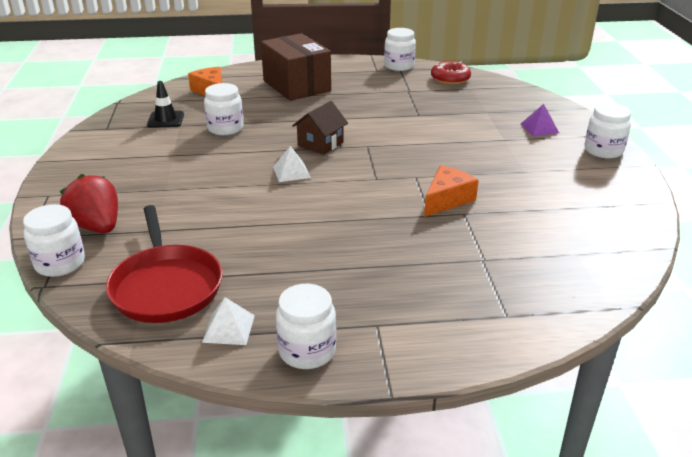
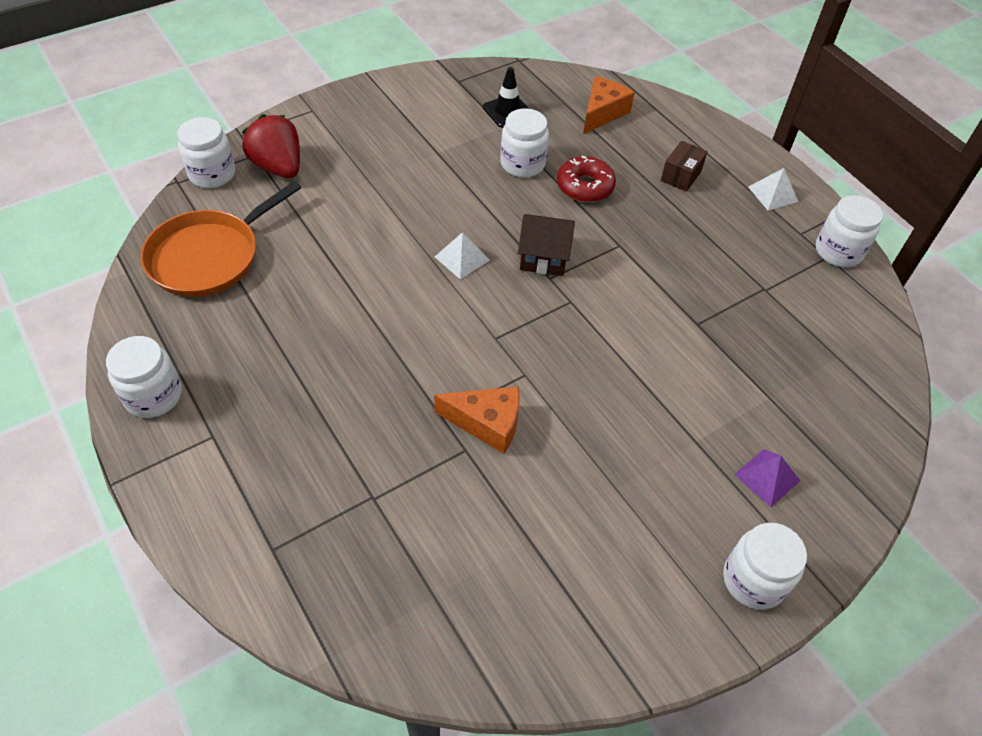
camera: 60 degrees right, 20 degrees up
(97, 226) = (278, 167): red strawberry -> red strawberry turned 60 degrees counterclockwise
(166, 286) = (209, 256): red pan -> orange pan
(229, 328) = (165, 326): white pyramid -> white pyramid (773, 194)
(296, 86) = (681, 176): brown box -> brown box, size x0.44
(450, 79) = (847, 322): red donut -> red donut (585, 186)

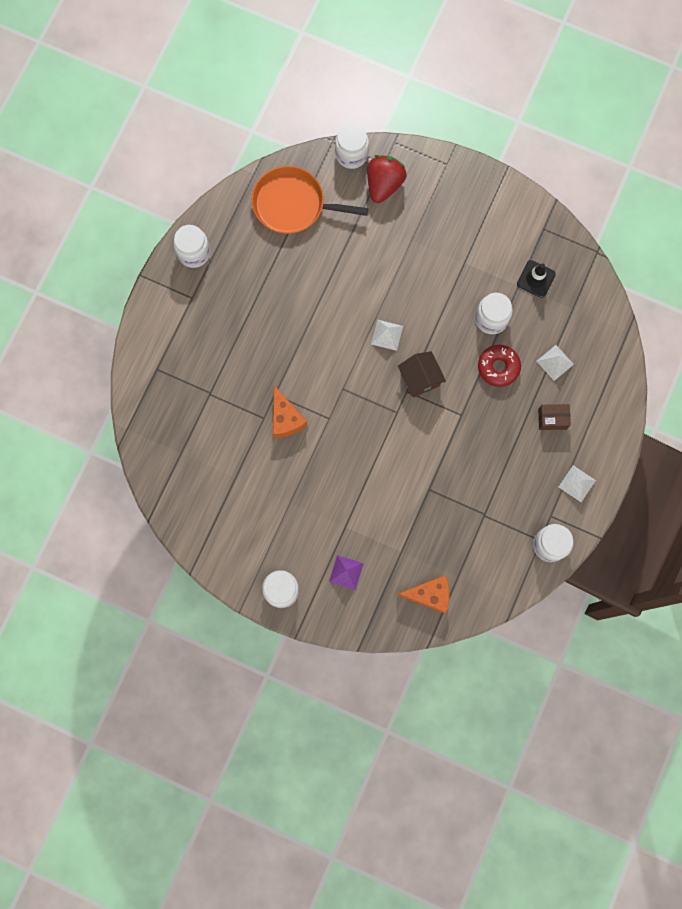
camera: 60 degrees right, 25 degrees up
(602, 113) = (580, 338): orange cheese -> orange cheese (429, 595)
(615, 143) = (555, 362): none -> white pyramid

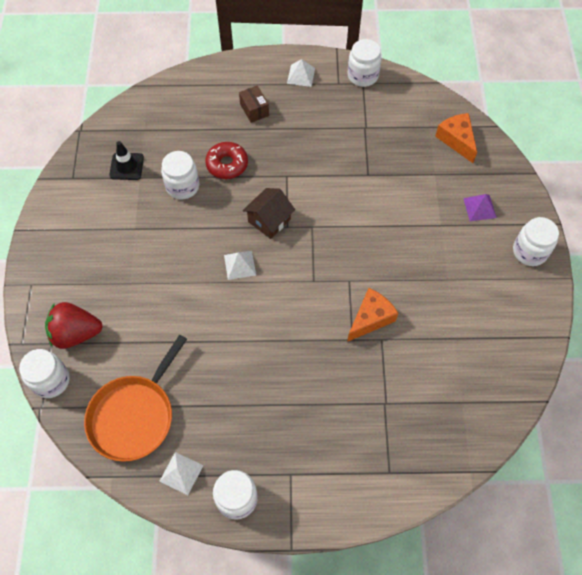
camera: 115 degrees left, 15 degrees down
(292, 204) = (134, 416): orange pan -> orange pan turned 45 degrees clockwise
(555, 362) = (201, 125): white pyramid -> white pyramid (181, 473)

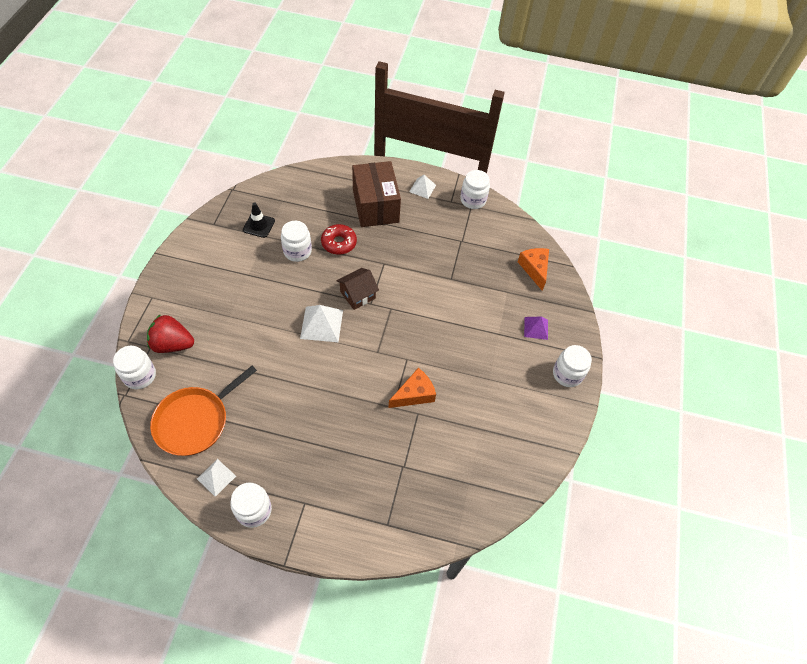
camera: 10 degrees right, 5 degrees down
(239, 265) = (321, 324): white pyramid -> white pyramid, size x1.58
(254, 110) = (375, 206): brown box -> brown box, size x2.28

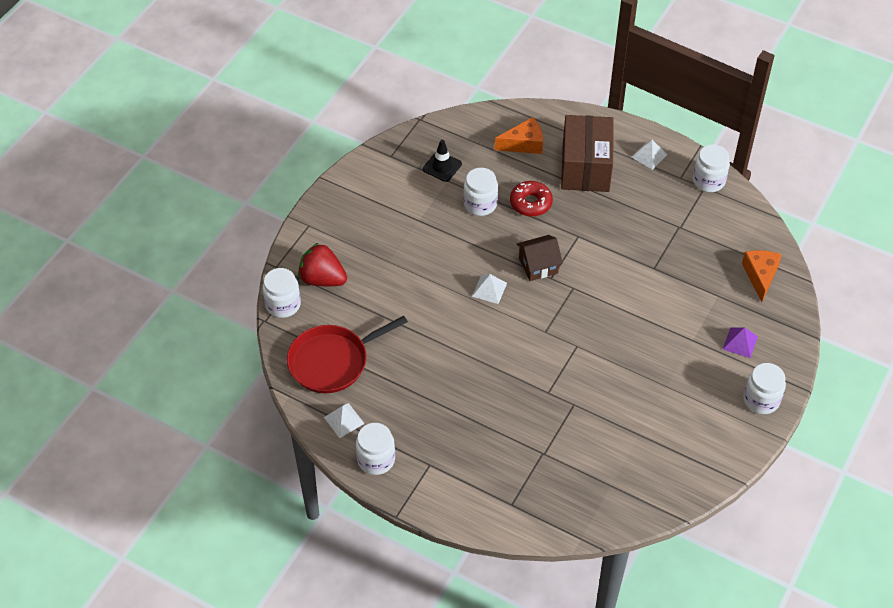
camera: 20 degrees right, 5 degrees down
(195, 421) = (332, 361): orange pan -> red pan
(321, 324) = (489, 289): white pyramid -> white pyramid, size x0.63
(414, 394) = (575, 384): orange cheese -> orange cheese (524, 144)

